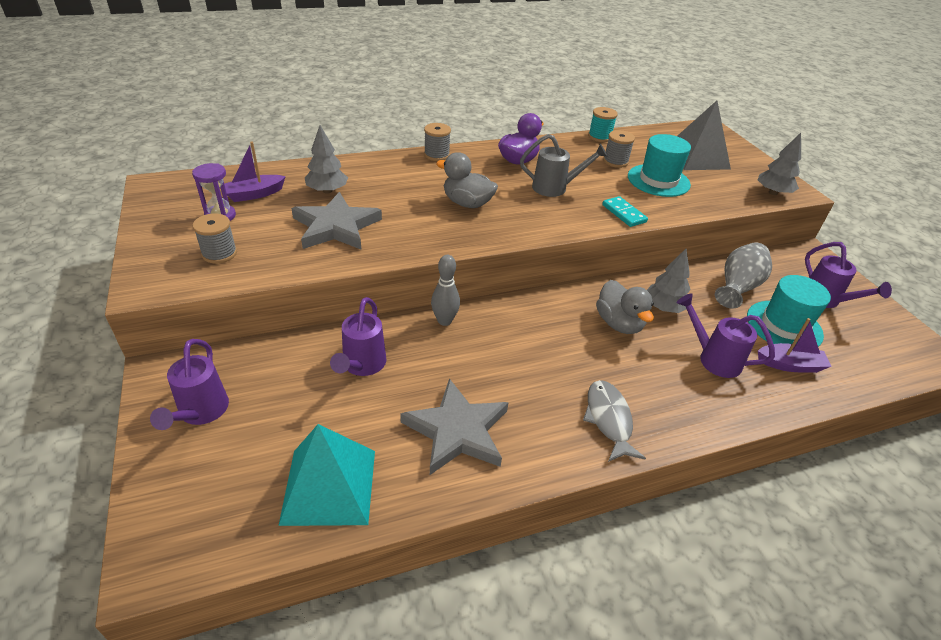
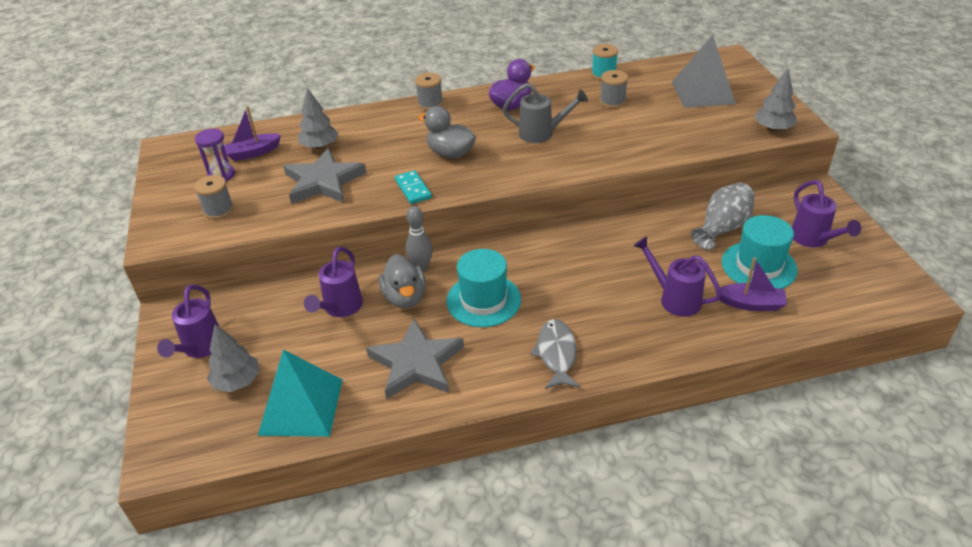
camera: 10 degrees right, 0 degrees up
(619, 323) = (589, 267): grey duck -> grey duck (405, 297)
(623, 213) = (605, 158): turquoise domino -> turquoise domino (413, 189)
(658, 180) = (652, 120): turquoise hat -> turquoise hat (483, 300)
(663, 307) = (638, 250): grey tree -> grey tree (237, 381)

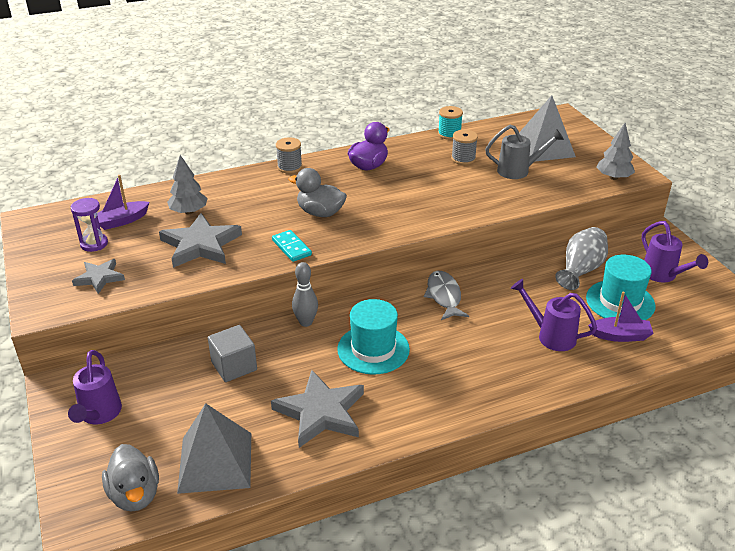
camera: 10 degrees left, 5 degrees down
(218, 210) = (99, 278): grey spool -> grey star
(237, 381) = (144, 444): grey tree -> none
(301, 406) = (215, 462): turquoise pyramid -> grey pyramid
(340, 308) = (234, 366): purple watering can -> grey cube
(405, 297) = (296, 352): grey duck -> grey duck (135, 495)
(541, 134) = (403, 191): grey watering can -> grey watering can (518, 171)
(556, 354) = (453, 393): grey fish -> grey fish (444, 296)

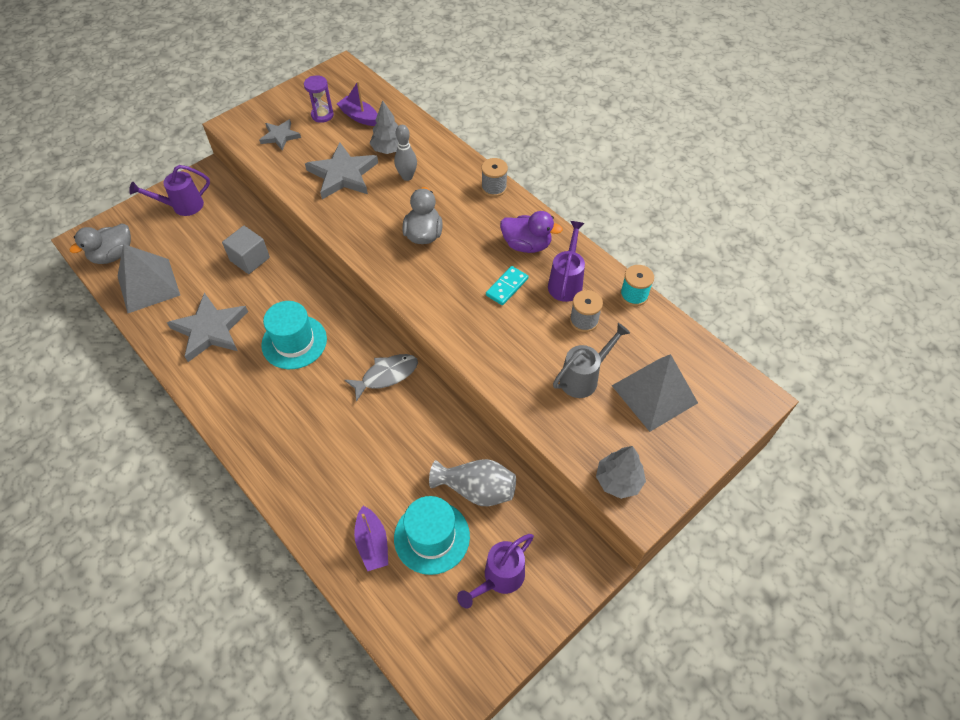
camera: 70 degrees right, 20 degrees up
(291, 247) = (360, 232): turquoise domino -> turquoise domino (507, 287)
(306, 322) = (316, 285): grey bowling pin -> grey bowling pin (407, 176)
(518, 171) = (583, 378): grey watering can -> grey watering can turned 105 degrees counterclockwise
(551, 336) = (353, 478): purple watering can -> purple watering can (566, 282)

